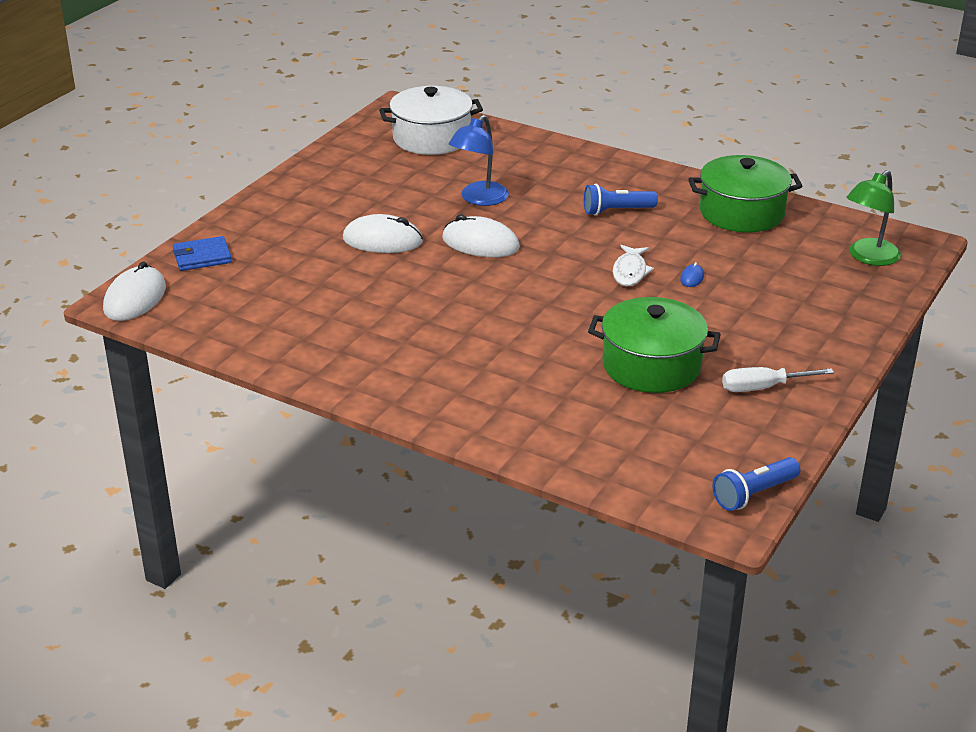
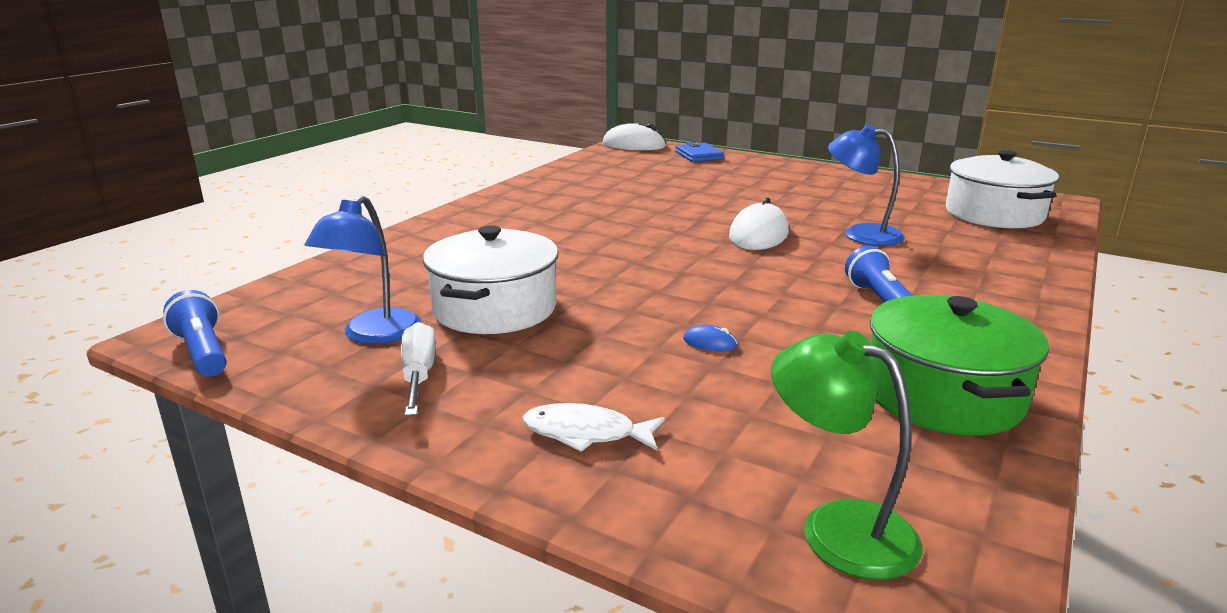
camera: 90 degrees right, 10 degrees down
(382, 240) = (748, 200): white mouse -> none
(630, 272) = (716, 304): white fish -> white fish (586, 433)
(651, 365) = (495, 308): green pot -> white pot
(708, 416) = (373, 335): none -> blue lamp

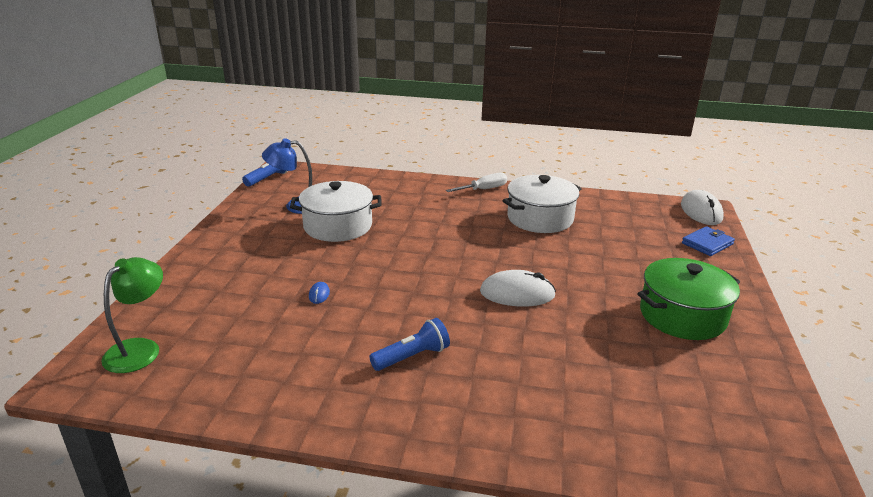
camera: 70 degrees right, 5 degrees up
(419, 375) = (260, 225): white screwdriver -> white screwdriver (483, 189)
(586, 433) = (214, 274): white fish -> none
(861, 234) = (559, 343): blue lamp -> none
(943, 395) = (273, 384): green pot -> green pot (682, 315)
(994, 214) = (700, 431): white pot -> white pot (540, 218)

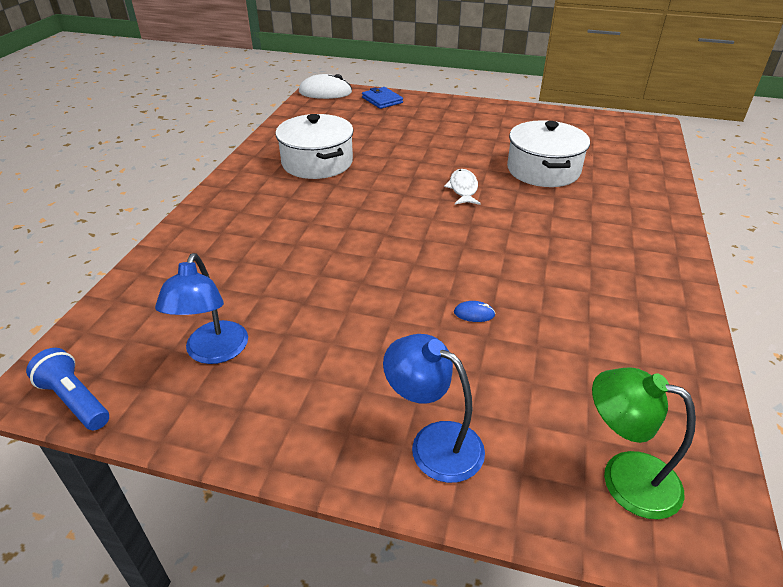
camera: 85 degrees left, 10 degrees up
(200, 277) = (434, 443): none -> blue lamp
(338, 226) = (298, 304): white pot -> white pot (543, 170)
(412, 356) = (574, 249): blue flashlight -> none
(483, 189) = (231, 188): white screwdriver -> none
(517, 293) = (463, 189): white mouse -> white fish
(682, 315) = (488, 127): green pot -> none

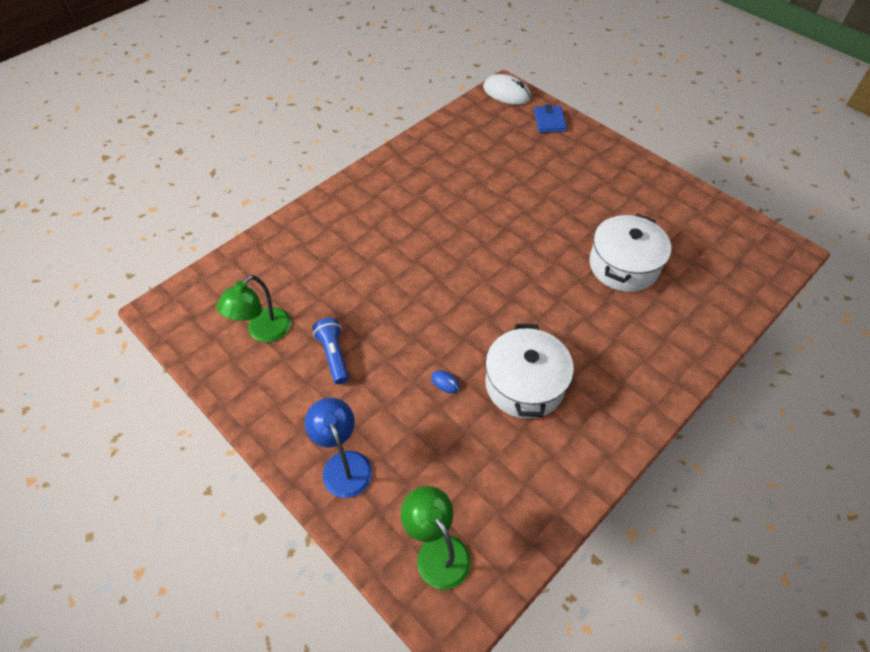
camera: 30 degrees right, 15 degrees up
(75, 400) = (174, 329): blue flashlight -> blue flashlight (333, 355)
(213, 352) = (263, 332): blue lamp -> green lamp
(317, 162) = (441, 181): white pot -> white pot (524, 384)
(463, 189) = (535, 258): white fish -> none

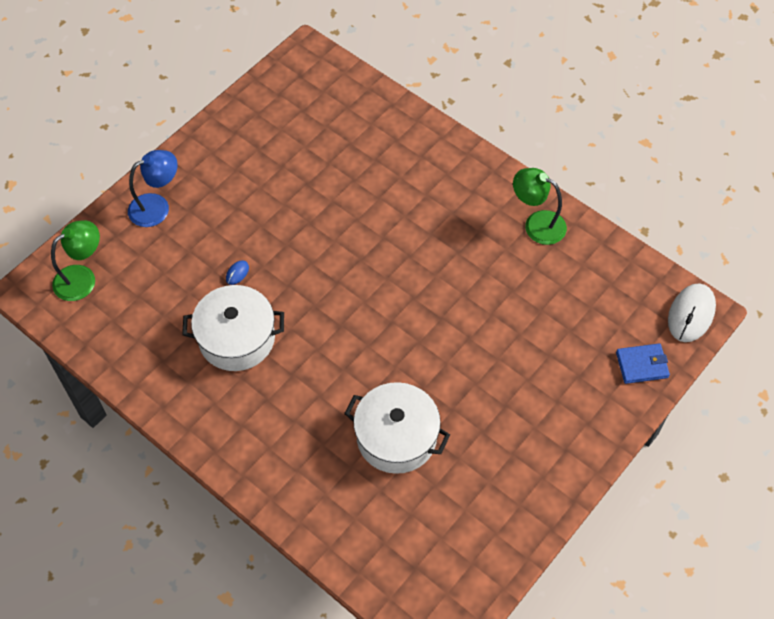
camera: 85 degrees right, 5 degrees up
(263, 332) = (287, 128): green lamp -> green lamp (537, 224)
(333, 355) = (263, 184): blue flashlight -> none

